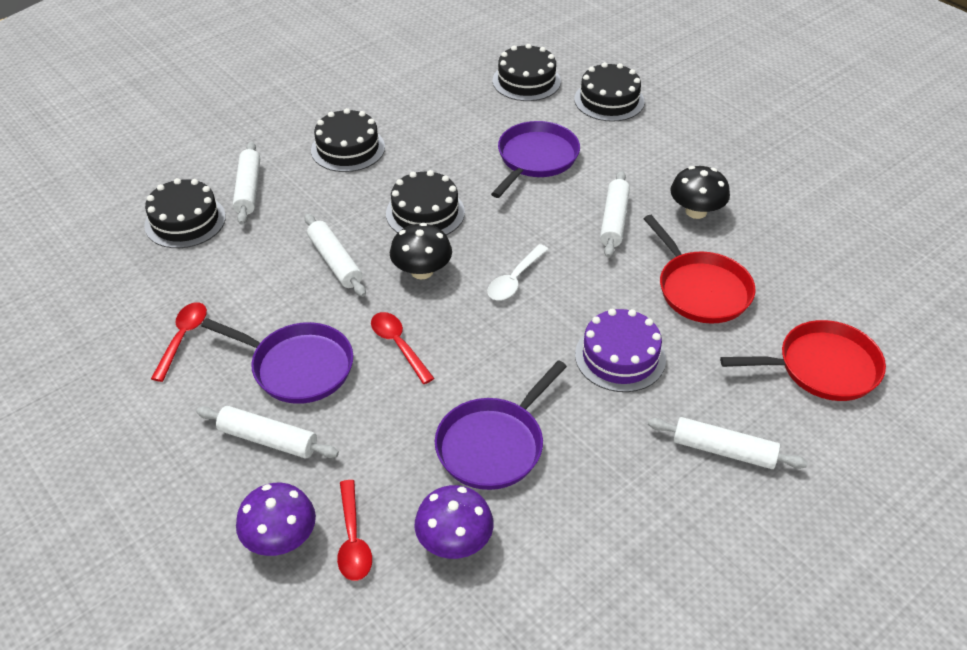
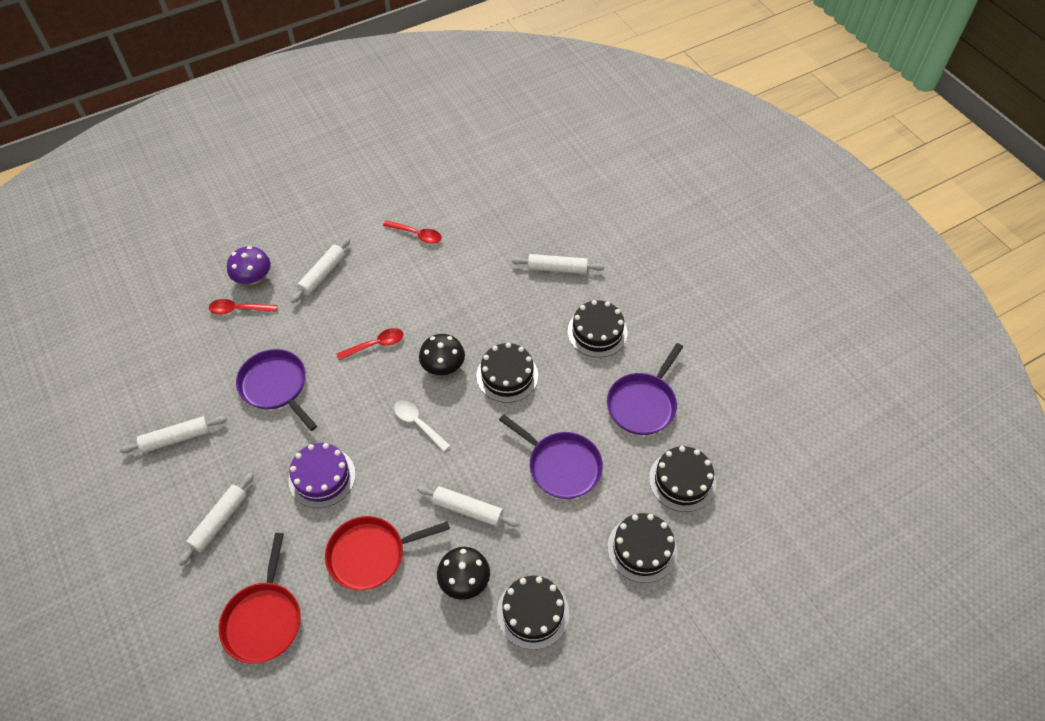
camera: 100 degrees right, 10 degrees up
(185, 221) = (529, 234): black cake -> black cake (533, 612)
(298, 367) = (374, 290): purple pan -> purple pan (643, 404)
(335, 262) = (466, 315): white rolling pin -> white rolling pin (176, 438)
(454, 541) = (217, 356): purple mushroom -> none

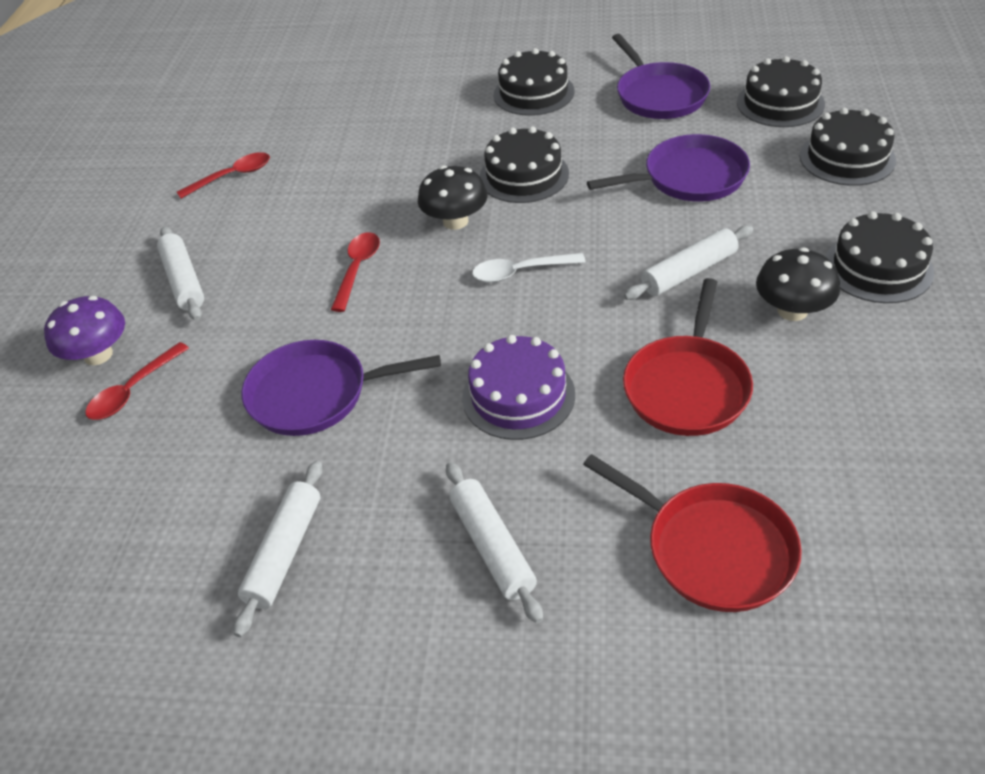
camera: 50 degrees left, 10 degrees down
(557, 269) = (417, 91): white rolling pin -> none

